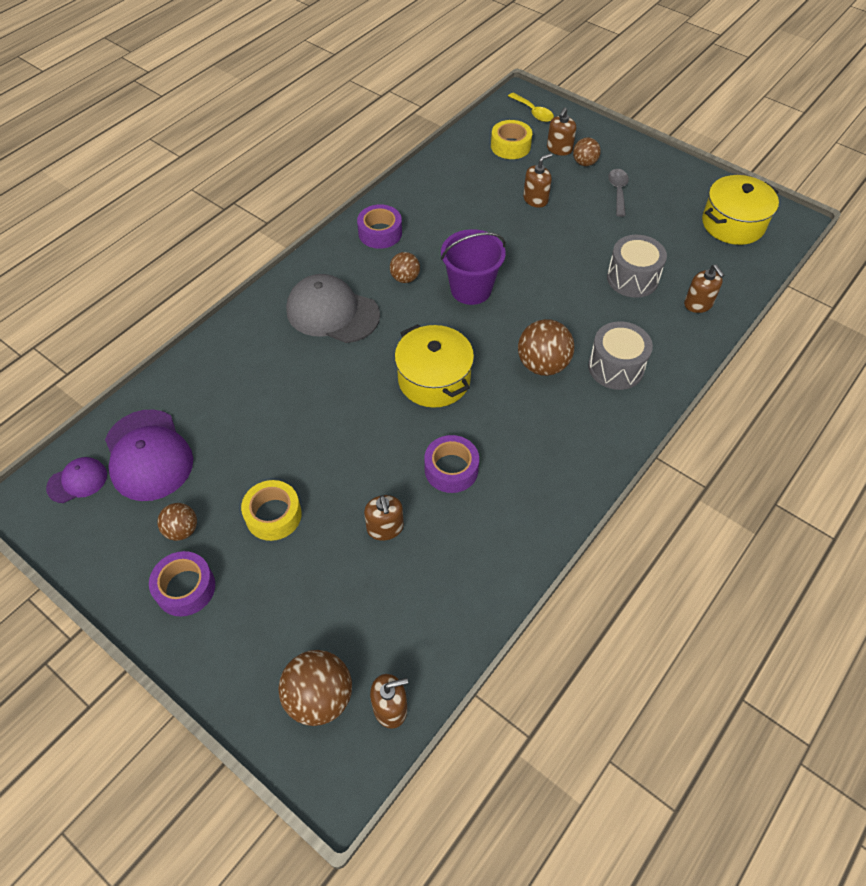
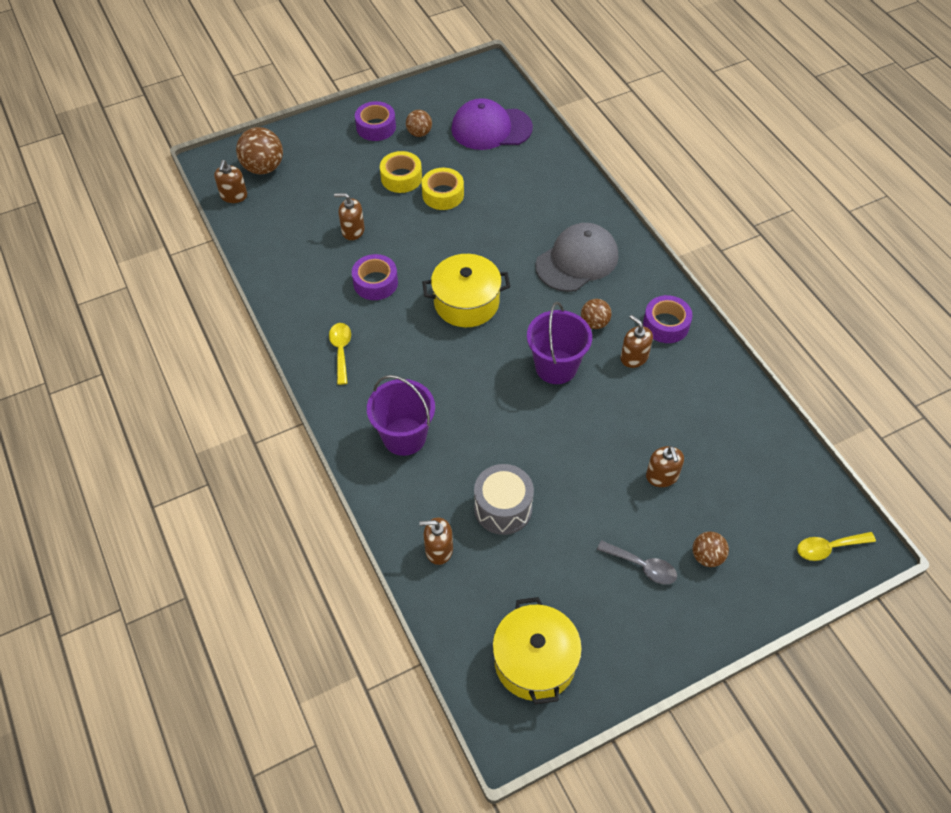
camera: 115 degrees right, 0 degrees up
(77, 481) = (490, 93): purple cap -> none
(510, 146) = (766, 493): yellow tape -> yellow tape (443, 194)
(542, 365) = (438, 383): brown ball -> none
(557, 460) = (341, 350): none -> yellow spoon
(559, 149) = (743, 542): brown soap dispenser -> brown soap dispenser (634, 357)
(616, 367) = (404, 436): grey drum -> purple bucket

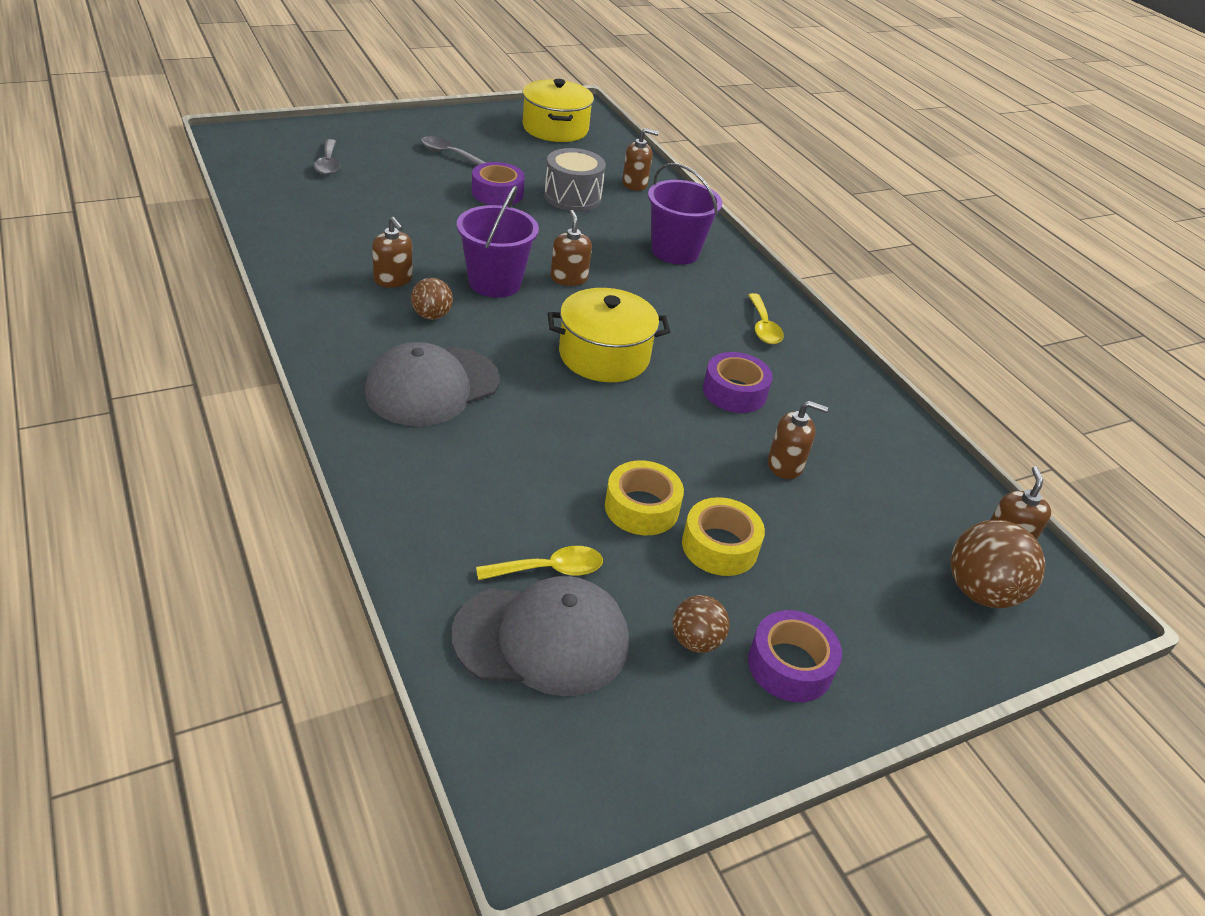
camera: 175 degrees right, 15 degrees down
(491, 128) = (542, 638): purple cap -> grey cap
(662, 476) = (405, 195): brown soap dispenser -> brown soap dispenser (569, 278)
(666, 324) = (335, 303): purple tape -> purple tape (497, 193)
(707, 556) = (386, 151): brown ball -> none
(751, 517) = (328, 164): none -> grey spoon
(828, 548) = (267, 141): yellow spoon -> yellow spoon (550, 569)

